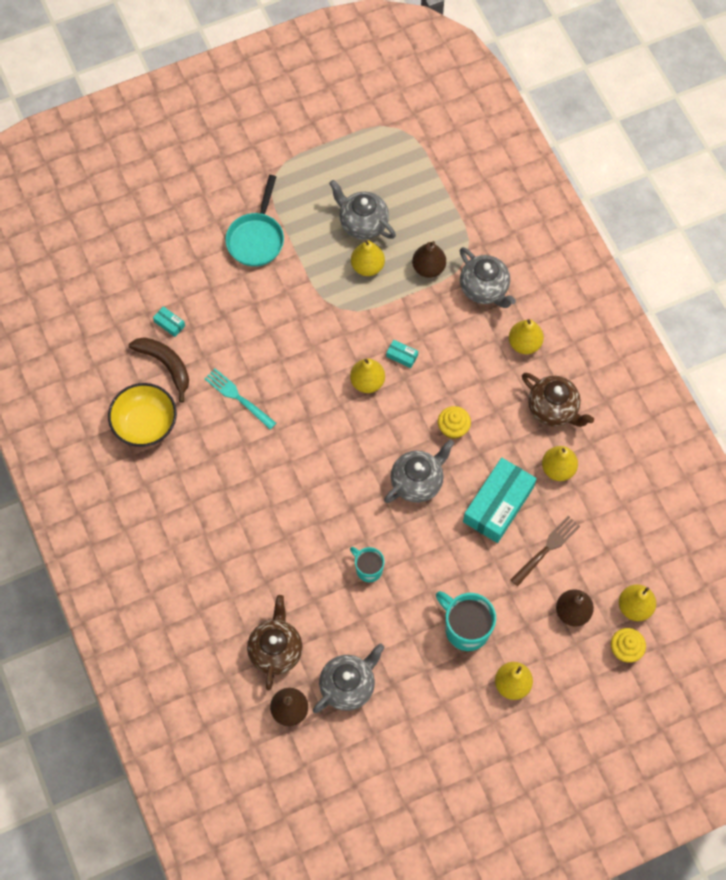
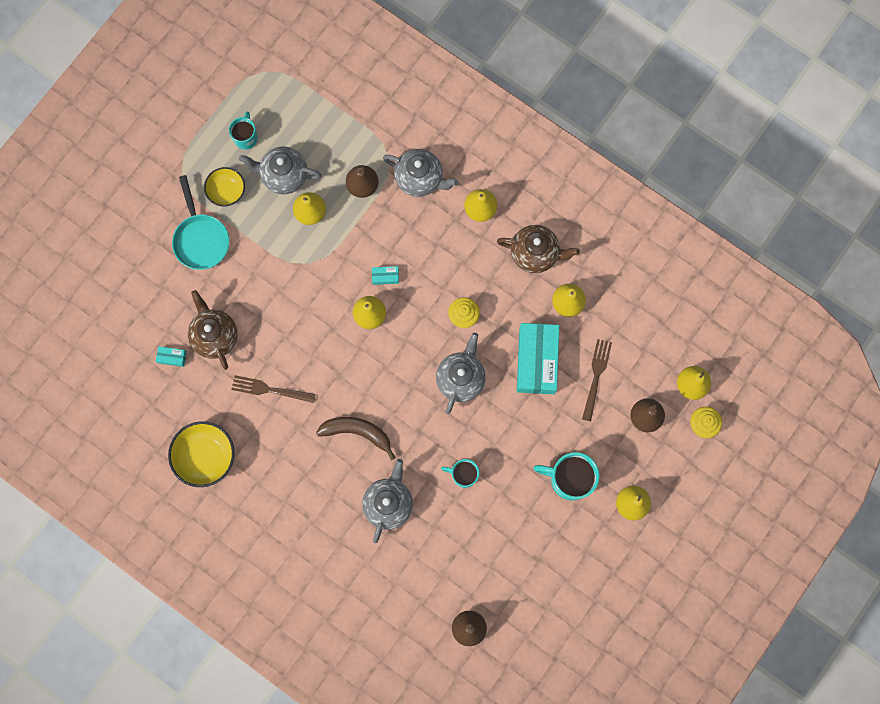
camera: 30 degrees left, 10 degrees up
(166, 365) = (191, 395): brown banana -> brown banana (357, 432)
(238, 397) = (270, 390): turquoise fork -> brown fork
(276, 650) = (428, 585): brown teapot -> brown teapot (214, 336)
(304, 210) = (226, 191): none -> yellow bowl
(348, 685) = (503, 580): grey teapot -> grey teapot (388, 503)
(349, 175) = (246, 138): none -> turquoise mug

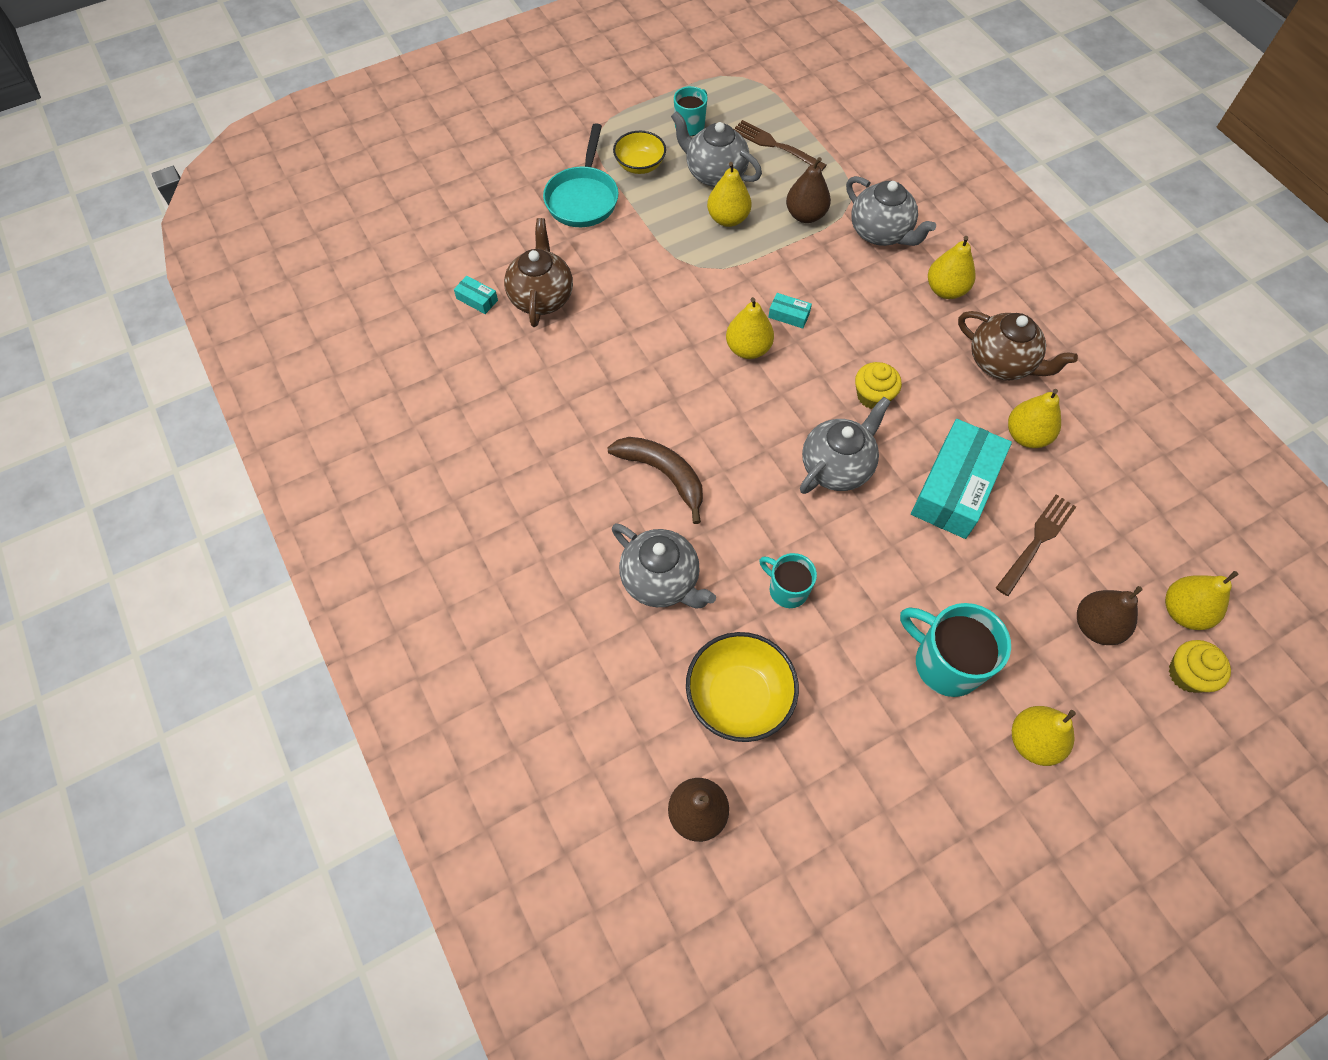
camera: 25 degrees right, 15 degrees down
(205, 457) = (450, 421): yellow bowl -> yellow bowl (739, 697)
(270, 390) = (576, 380): brown fork -> brown fork (775, 145)
(388, 503) = (661, 581): grey teapot -> grey teapot turned 90 degrees clockwise

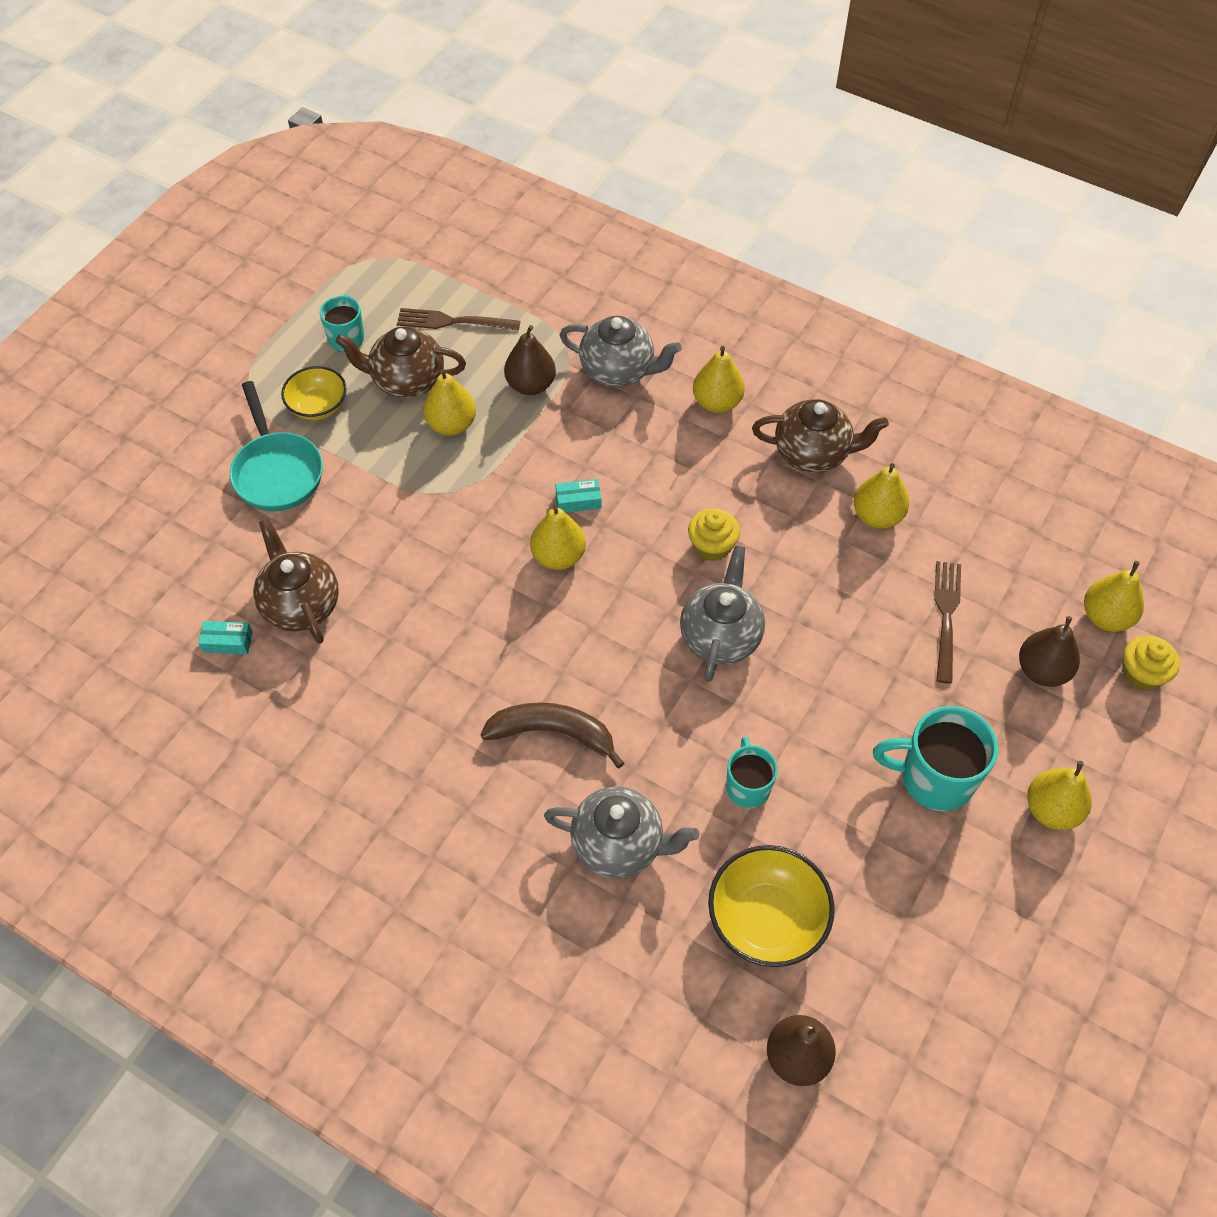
camera: 30 degrees left, 5 degrees down
(714, 173) = (406, 381): grey teapot -> brown teapot
(787, 589) = (747, 787): turquoise mug -> turquoise mug turned 75 degrees clockwise
(955, 488) = (843, 601): turquoise box -> none

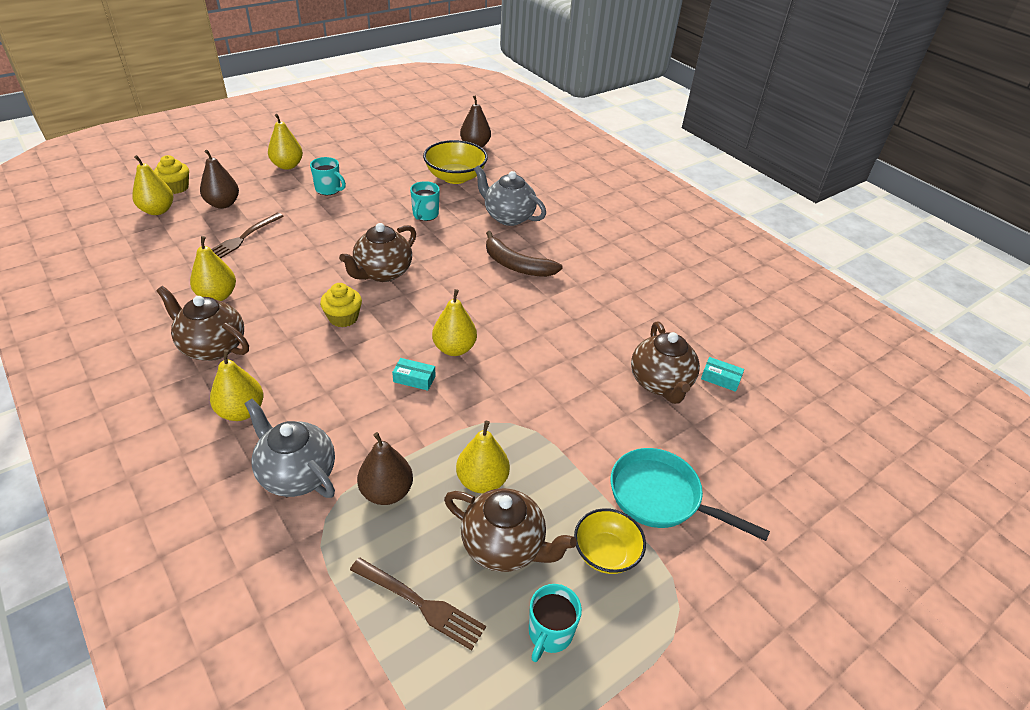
camera: 160 degrees left, 15 degrees down
(277, 471) = (661, 497): turquoise pan -> turquoise pan turned 60 degrees counterclockwise
(720, 636) = (382, 273): grey teapot -> brown teapot
(934, 778) = (328, 189): turquoise mug -> turquoise mug, size x0.60

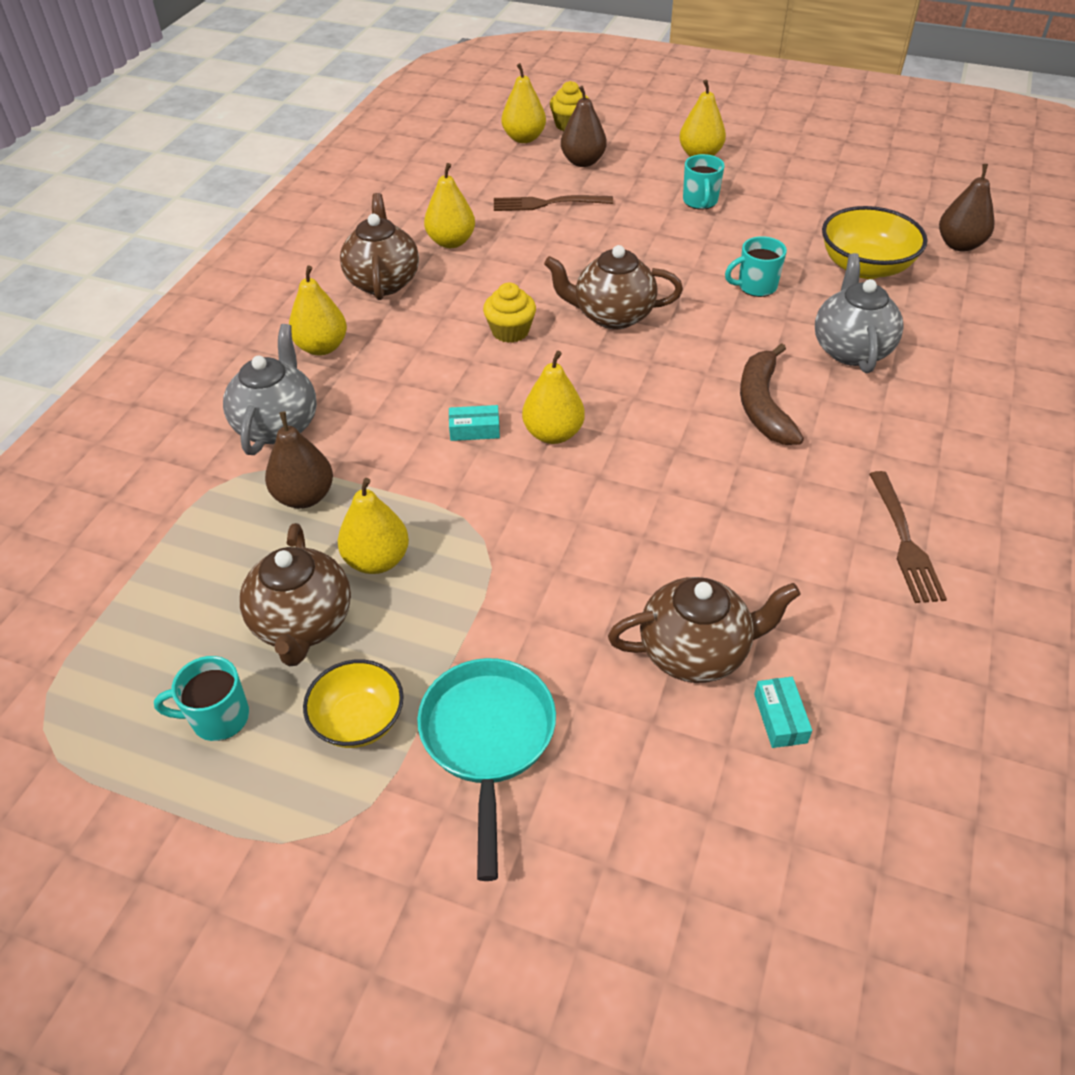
camera: 60 degrees right, 5 degrees up
(414, 379) = (474, 430): turquoise box -> turquoise box turned 75 degrees counterclockwise
(420, 604) = (190, 595): brown fork -> brown fork (904, 541)
(660, 384) = (695, 652): brown teapot -> brown teapot turned 150 degrees counterclockwise

